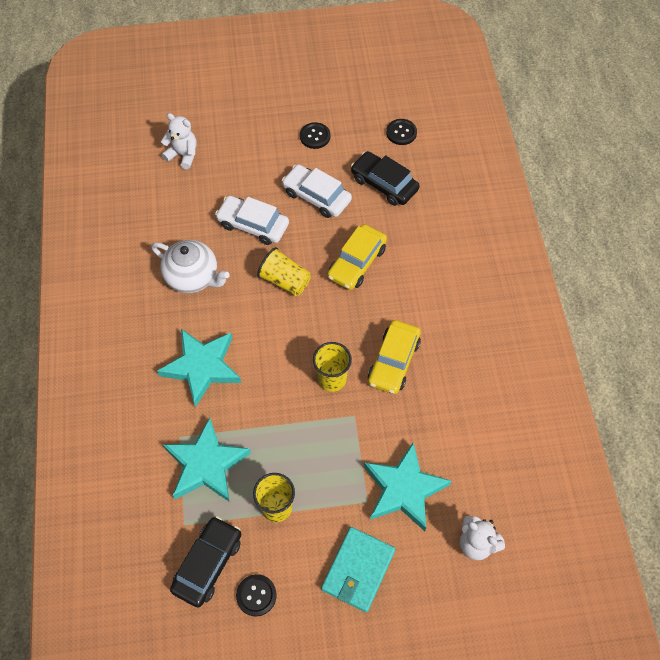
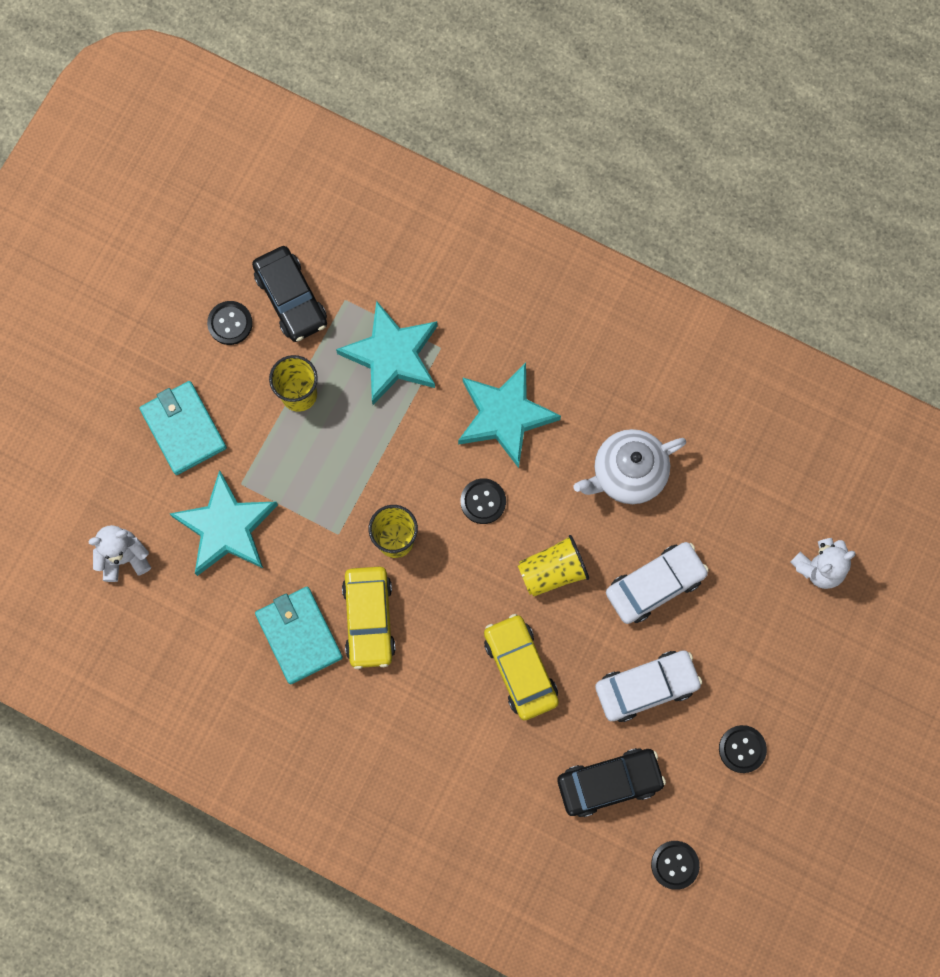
camera: 125 degrees right, 15 degrees up
(269, 344) = (483, 501): none -> black button
(393, 361) = (369, 619): yellow car -> yellow car turned 150 degrees counterclockwise
(436, 394) = (299, 635): none -> turquoise wallet

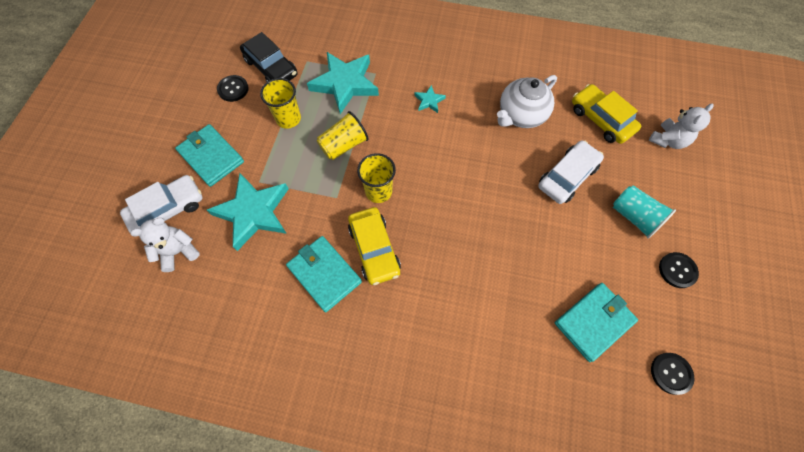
camera: 15 degrees left, 10 degrees down
(483, 501) = (432, 153): black button -> none
(504, 416) = (429, 101): turquoise star -> turquoise star, size x0.44
(520, 669) = (496, 255): yellow car -> yellow car (601, 119)
(552, 571) = (494, 185): yellow cup -> yellow cup (344, 145)
(609, 783) = (594, 322): black car -> turquoise wallet
(646, 687) = (590, 245): white car -> white car (168, 209)
(720, 665) = (634, 217): none -> turquoise cup

